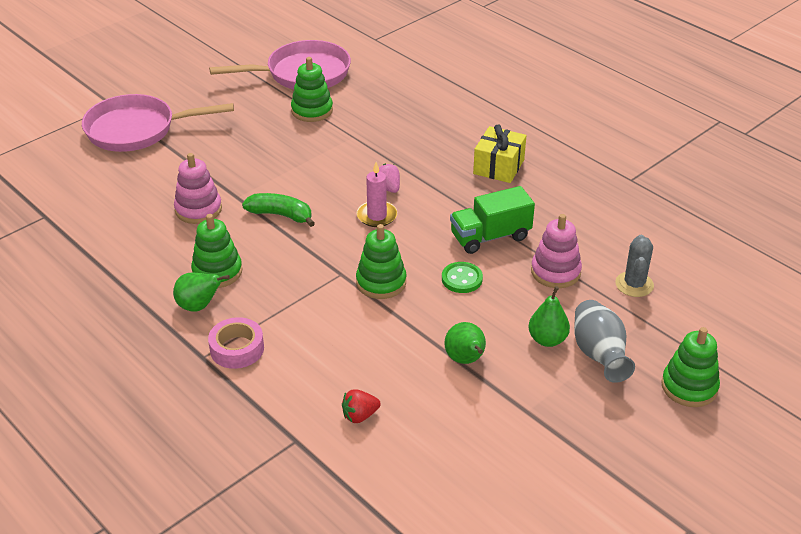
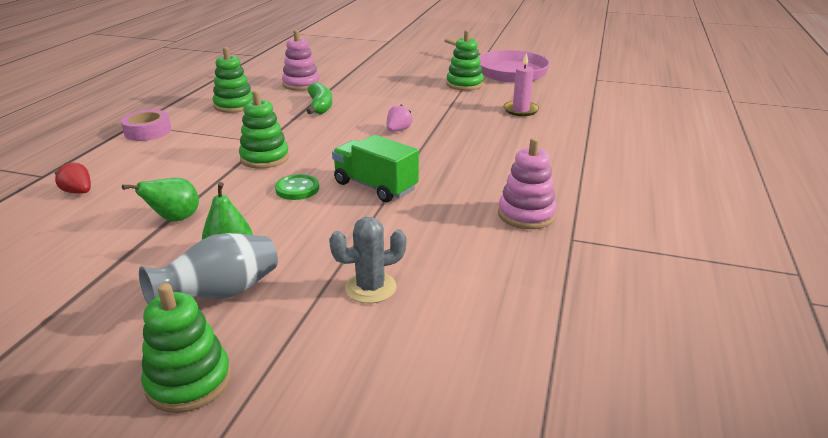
camera: 60 degrees right, 10 degrees down
(137, 130) = (370, 51): pink pan -> none
(199, 306) = (191, 110): green pear -> none
(377, 216) = (354, 135): pink candle -> pink candle (520, 110)
(498, 167) = (491, 164): yellow gift -> none
(555, 272) = (350, 232): pink stacking toy -> pink stacking toy (526, 215)

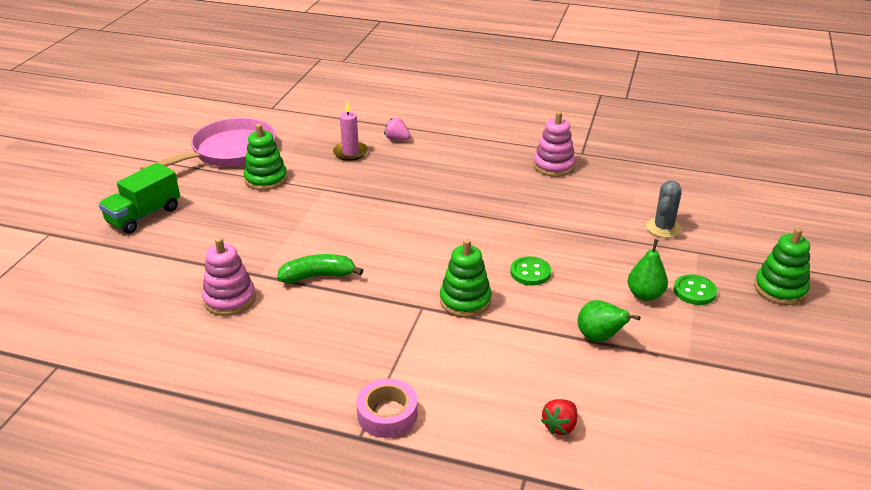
camera: 90 degrees left, 5 degrees up
(220, 294) = (694, 291): grey vase -> green button
(234, 105) = (301, 350): green stacking toy -> none
(370, 288) = (663, 228): grey cactus -> grey cactus turned 45 degrees clockwise
(375, 186) = (519, 230): green truck -> green truck (144, 215)
(398, 130) = (396, 221): pink strawberry -> pink strawberry (397, 139)

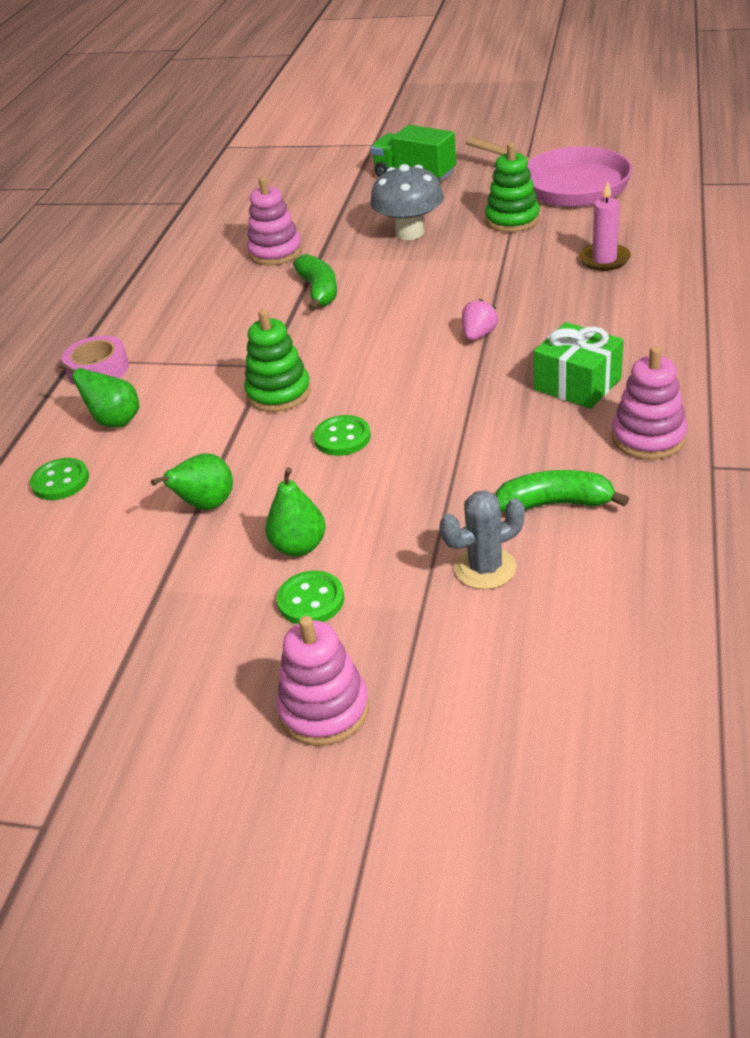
camera: 90 degrees right, 5 degrees up
(250, 225) = (409, 233): none -> grey mushroom
(397, 139) = (662, 286): pink strawberry -> pink strawberry (478, 335)
(478, 396) = (115, 421): none -> green pear
(495, 180) = (577, 384): none -> green gift
(560, 426) = (60, 481): red strawberry -> green button
(609, 201) = (554, 503): none -> green banana
(663, 228) = (485, 568): grey cactus -> grey cactus turned 45 degrees counterclockwise
(780, 289) = (324, 709): green stacking toy -> pink stacking toy

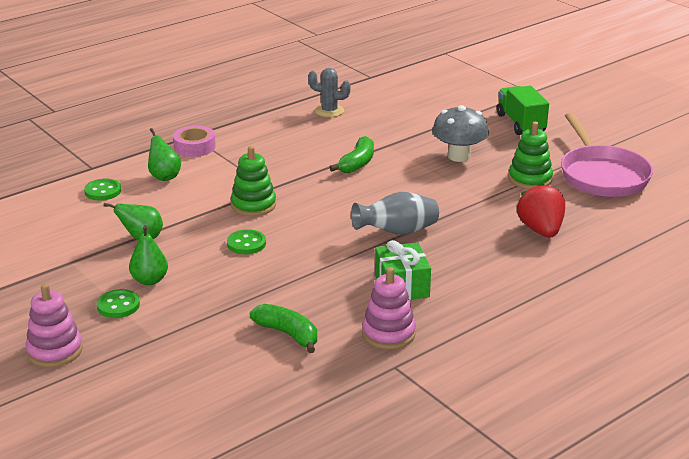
camera: 35 degrees right, 10 degrees down
(275, 252) = (370, 130): pink stacking toy -> none
(478, 335) = (397, 232): pink strawberry -> grey vase
(485, 568) = (208, 340): grey cactus -> grey cactus (329, 111)
(604, 259) = (541, 230): pink candle -> red strawberry

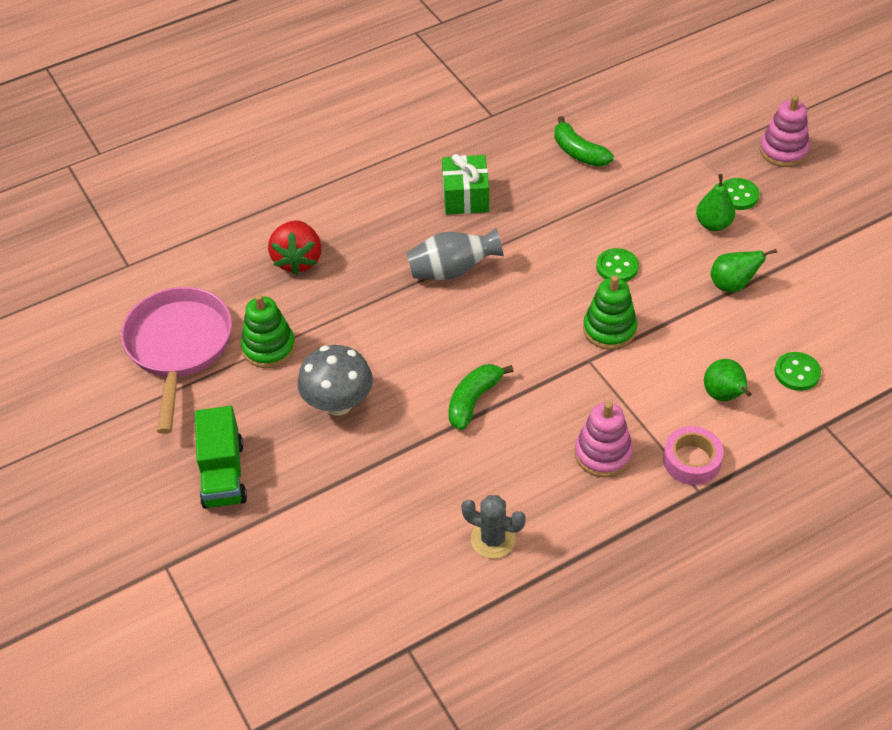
camera: 170 degrees left, 20 degrees up
(388, 333) = (490, 146): pink stacking toy -> pink stacking toy (603, 454)

